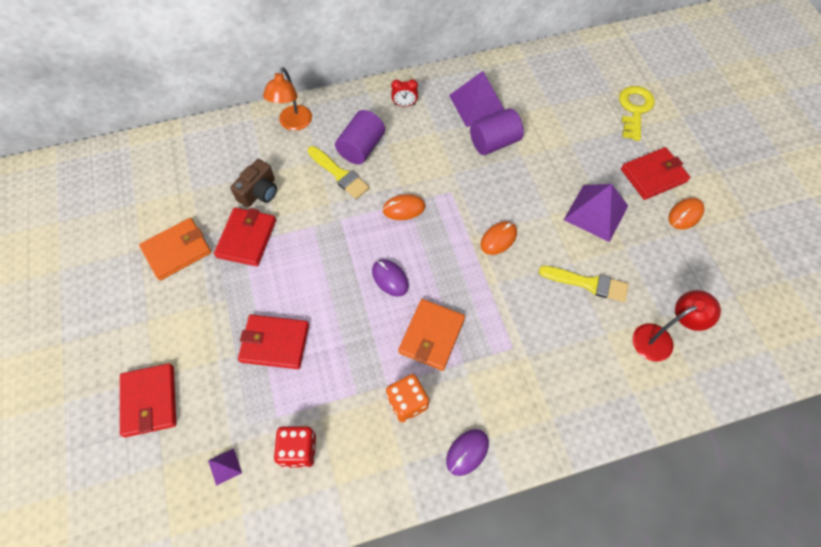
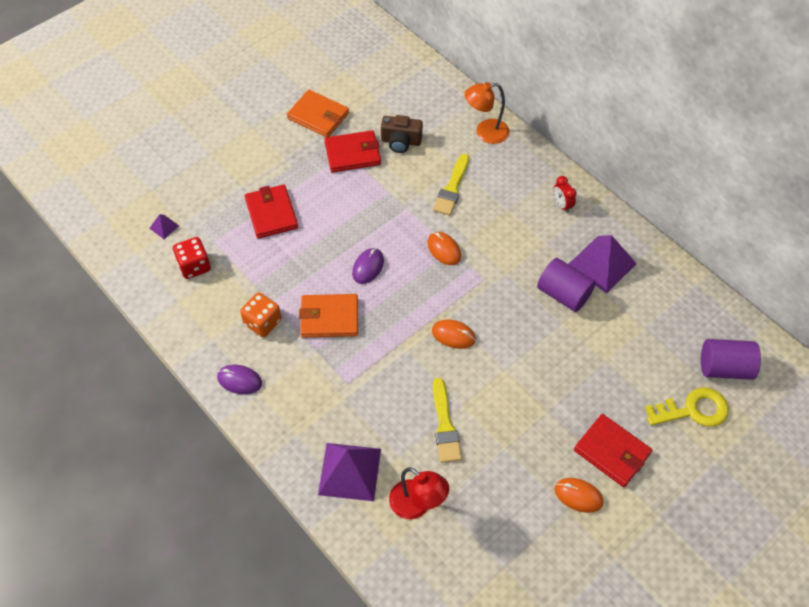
camera: 65 degrees right, 5 degrees down
(150, 401) = (192, 160): red wallet -> none
(361, 148) = (490, 192): purple cylinder -> purple cylinder (724, 368)
(596, 212) = (531, 409): purple pyramid -> purple pyramid (349, 471)

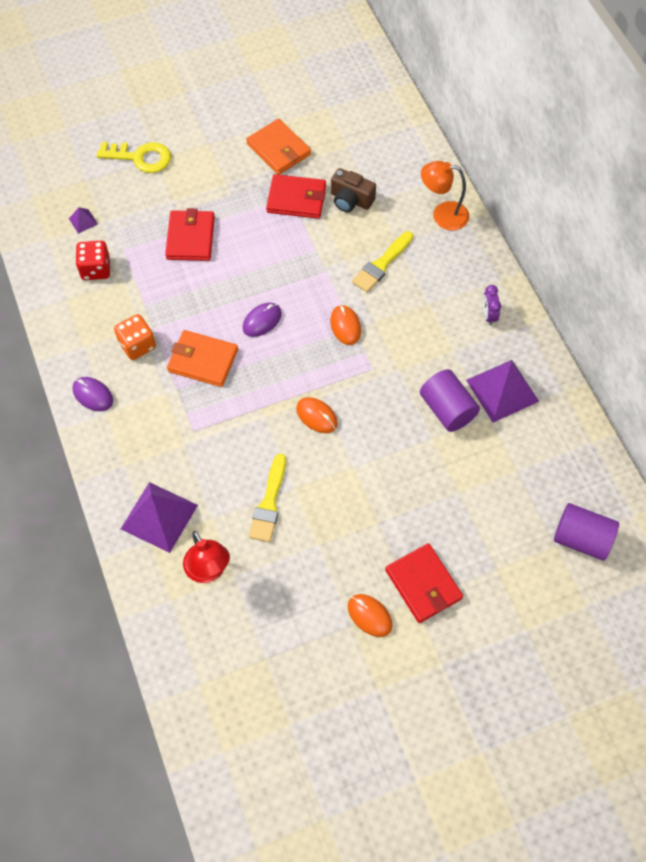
camera: 20 degrees right, 5 degrees up
(562, 205) = (488, 315): red clock -> purple clock
(693, 410) = (527, 571): yellow key -> yellow key (140, 158)

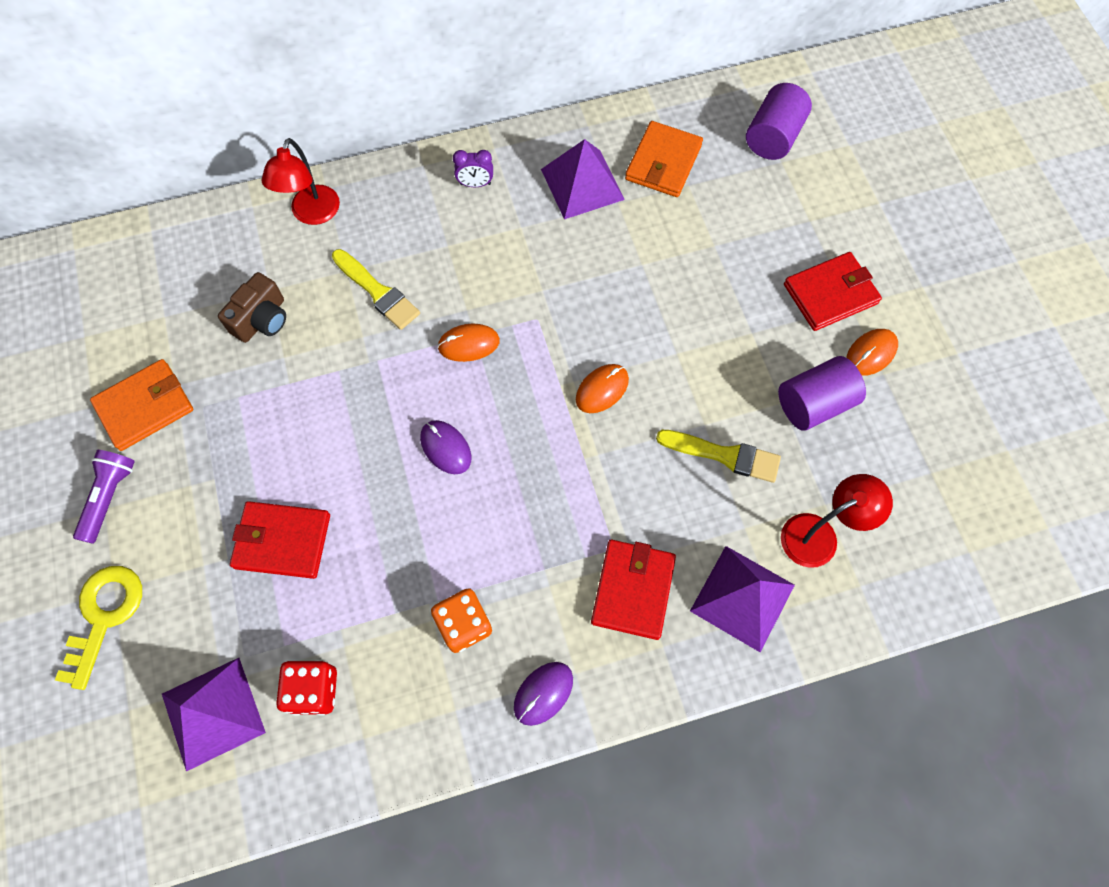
camera: 85 degrees left, 5 degrees up
(83, 221) = (213, 712): purple pyramid -> purple pyramid, size x2.24
(203, 360) = (501, 531): orange wallet -> orange wallet (663, 162)
(215, 144) = (109, 497): none -> purple flashlight
(296, 199) = (243, 389): red wallet -> red wallet (633, 590)
(442, 215) = (312, 214): orange lamp -> red lamp
(447, 409) = (603, 243): purple cylinder -> purple cylinder (814, 403)

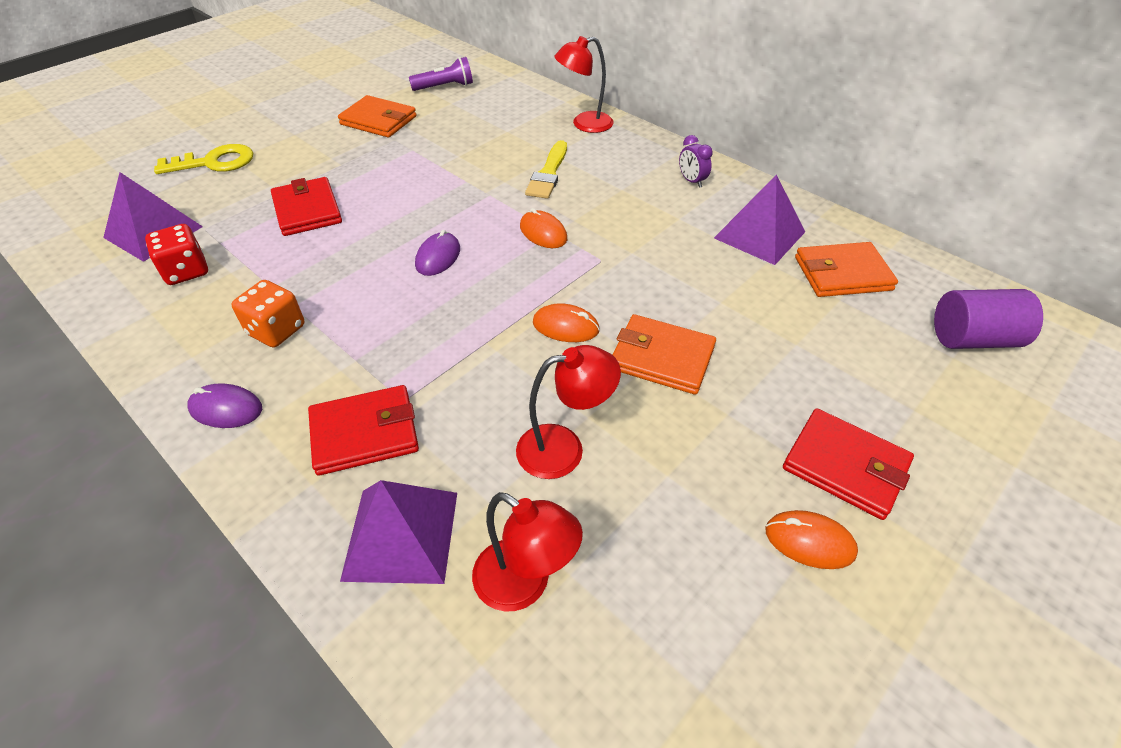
camera: 60 degrees right, 20 degrees down
(109, 497) = (303, 133): purple flashlight -> purple flashlight (445, 87)
(262, 319) = (481, 136): brown camera -> none
(676, 341) = (662, 358): none -> orange wallet
(724, 455) = (564, 448): yellow brush -> red lamp
(814, 403) = (691, 507): purple cylinder -> none

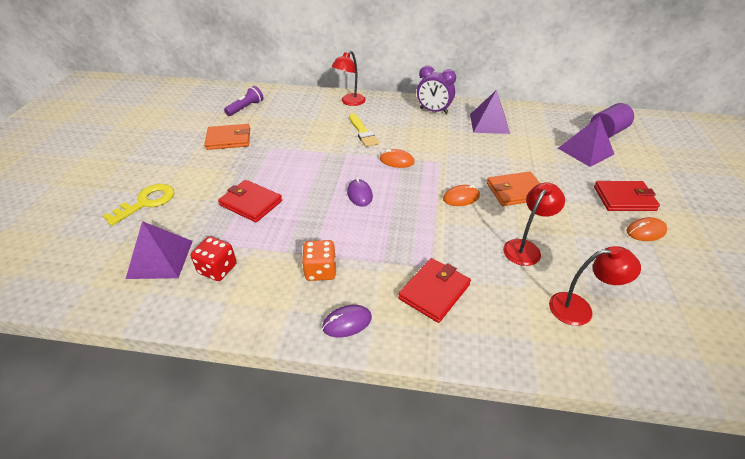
camera: 35 degrees left, 5 degrees down
(401, 535) = (508, 323): purple pyramid -> purple pyramid (585, 151)
(691, 181) = (433, 111): purple clock -> purple clock, size x1.81
(842, 274) = (538, 126): orange wallet -> none

